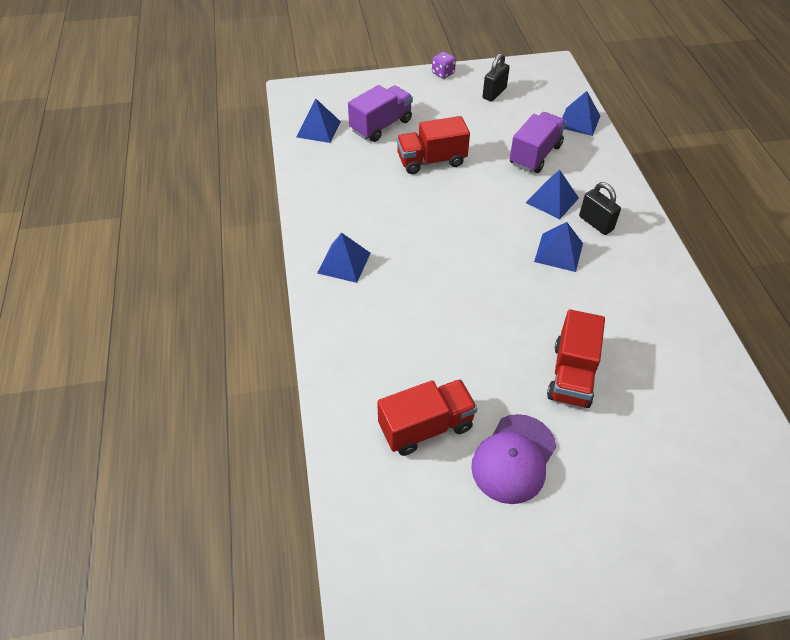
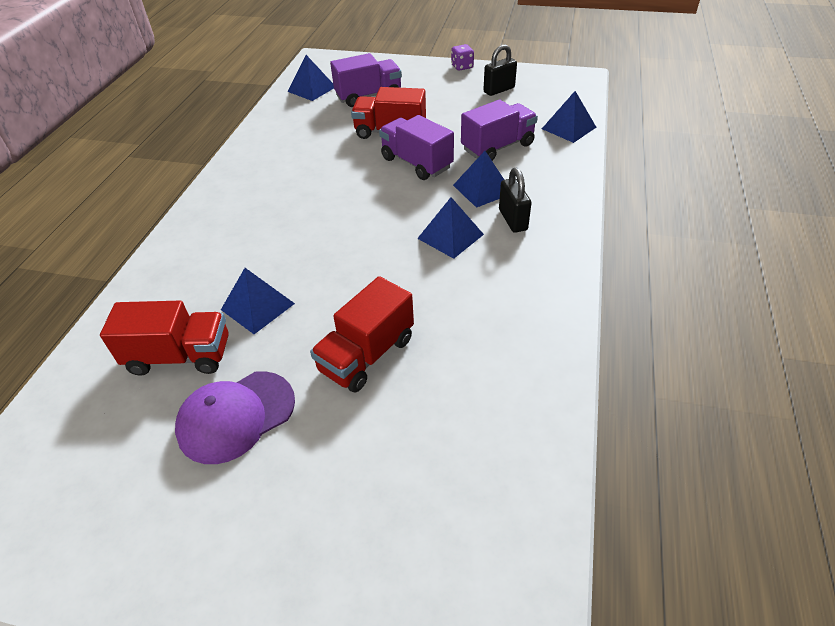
camera: 25 degrees right, 5 degrees down
(344, 263) = (237, 195): blue pyramid -> blue pyramid (257, 306)
(479, 188) = (416, 163): none -> purple truck

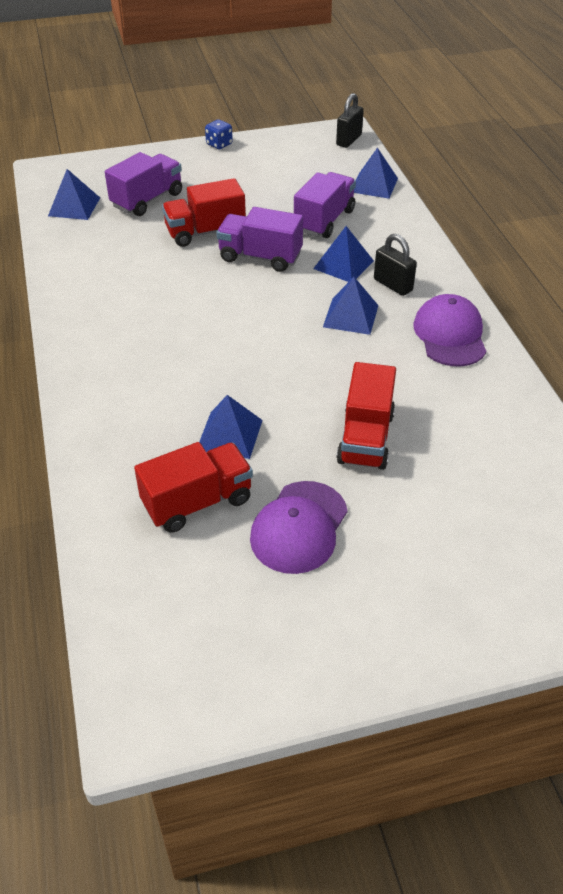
camera: 30 degrees left, 0 degrees up
(462, 67) = (219, 144): purple dice -> blue dice
(499, 90) = (278, 161): black padlock -> black padlock (349, 140)
(530, 283) = (450, 335): none -> purple cap

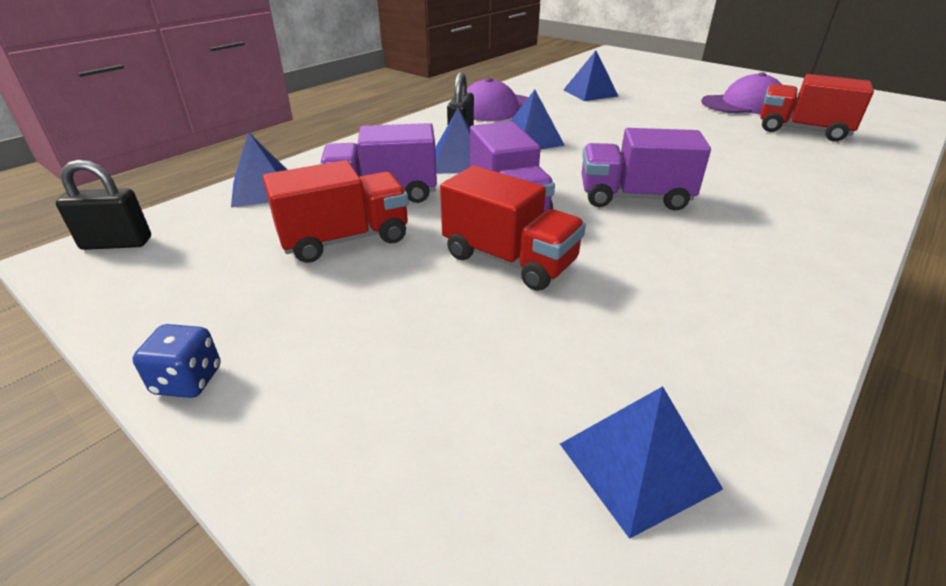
camera: 125 degrees left, 10 degrees down
(147, 200) = (493, 365): purple truck -> purple truck (634, 197)
(229, 435) = (737, 139): blue pyramid -> blue pyramid (590, 93)
(365, 438) = (644, 107): red truck -> red truck (345, 239)

